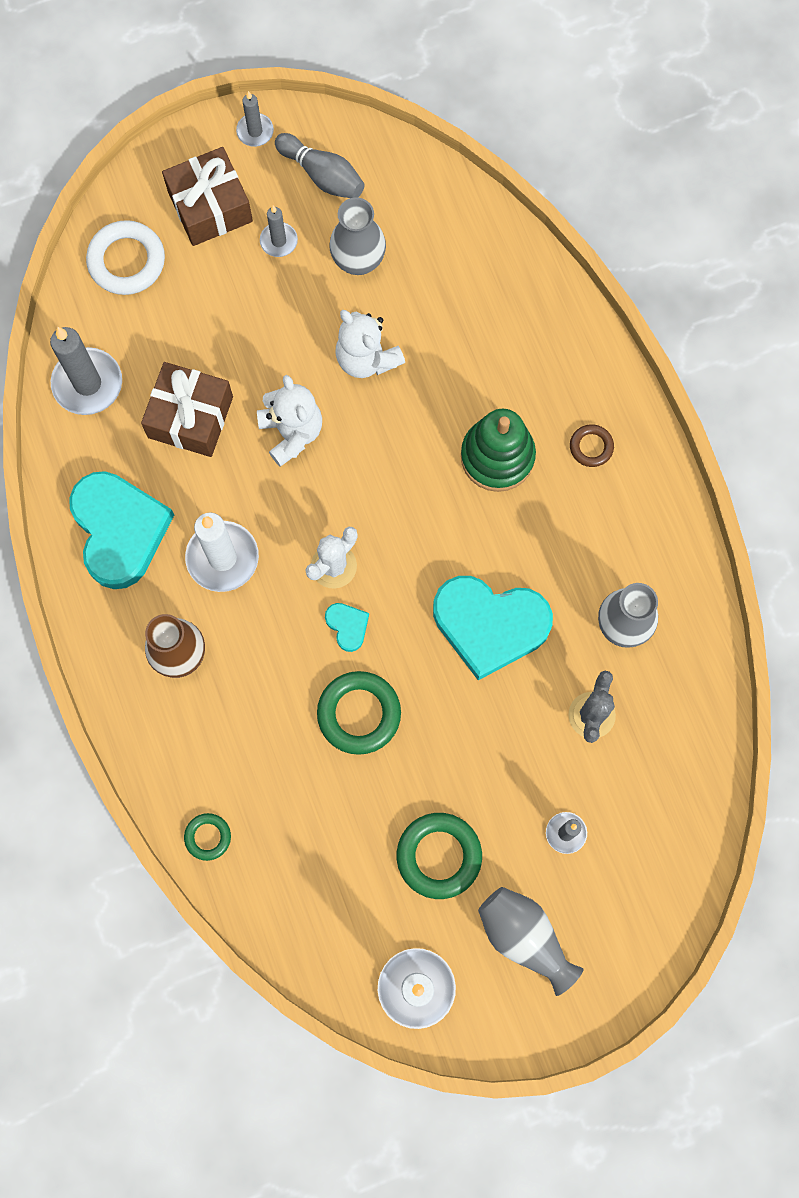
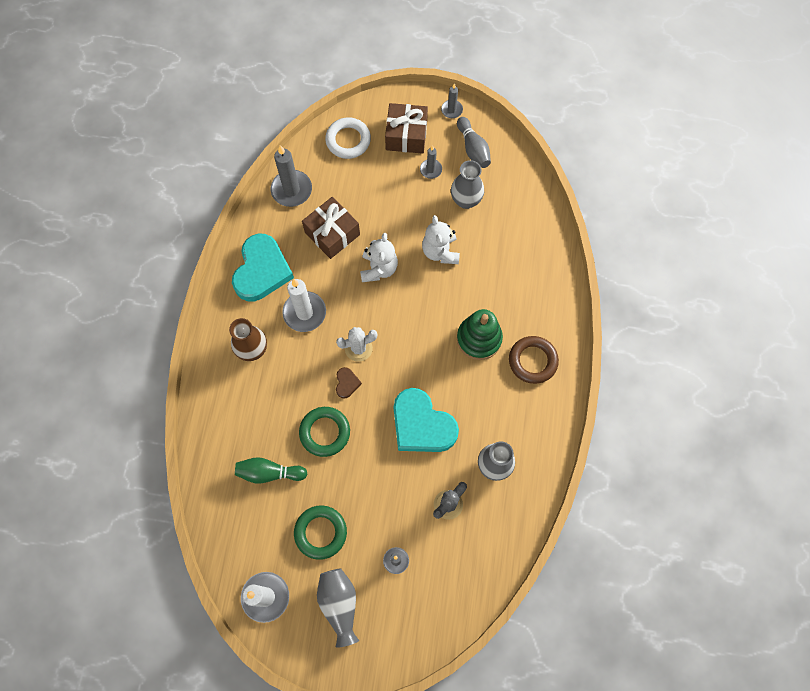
camera: 30 degrees right, 5 degrees down
(208, 837) = (208, 451): green ring -> none
(315, 816) = (269, 473): none -> green bowling pin
(347, 626) = (347, 383): turquoise heart -> brown heart
(591, 447) = (532, 361): brown ring -> brown ring, size x1.82

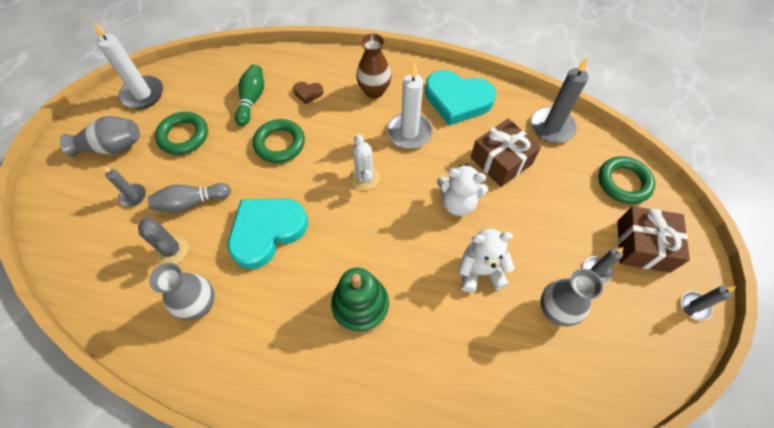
camera: 95 degrees right, 10 degrees down
(347, 383) = (327, 165): brown heart -> brown heart (308, 93)
(348, 140) = (623, 182): white ring -> green ring
(473, 148) = (637, 329): grey bowling pin -> grey bowling pin (191, 202)
(532, 361) = (321, 372): brown ring -> none

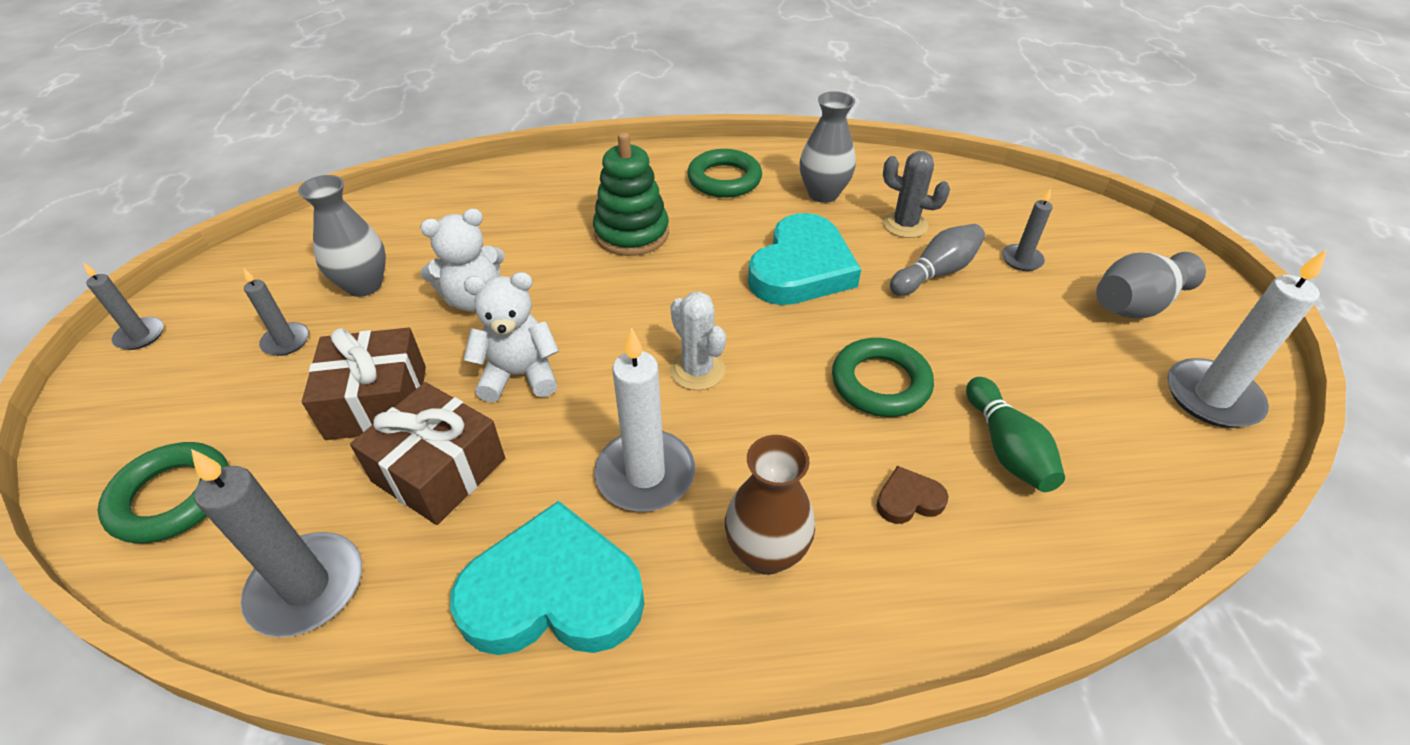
camera: 160 degrees right, 15 degrees down
(183, 136) = (1051, 350): green ring -> green ring (724, 179)
(643, 246) = (187, 393): brown gift -> brown gift (377, 402)

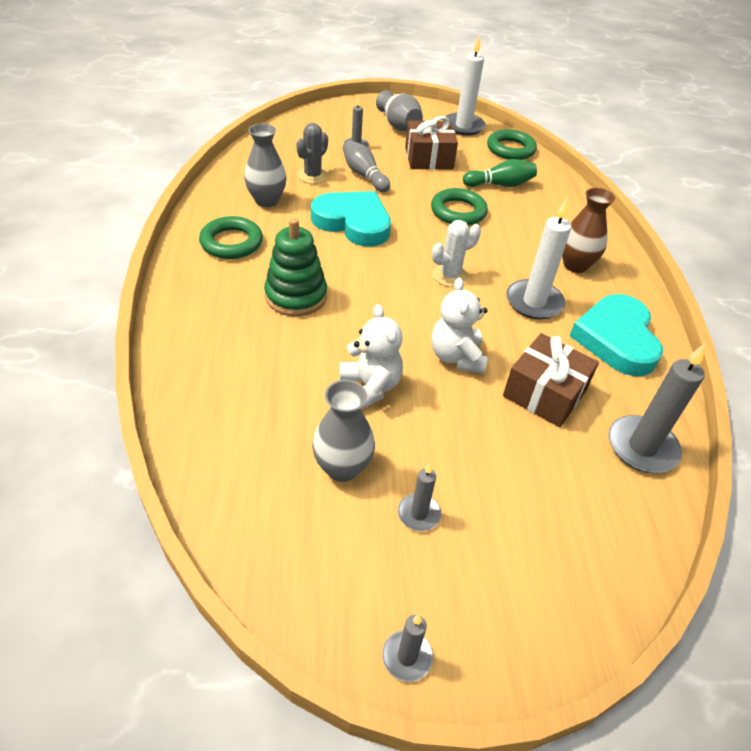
camera: 90 degrees left, 0 degrees up
(172, 497) = (594, 549): green ring -> green ring (510, 149)
(377, 402) = (487, 435): brown gift -> brown gift (428, 158)
(908, 499) = (535, 218): brown heart -> none

